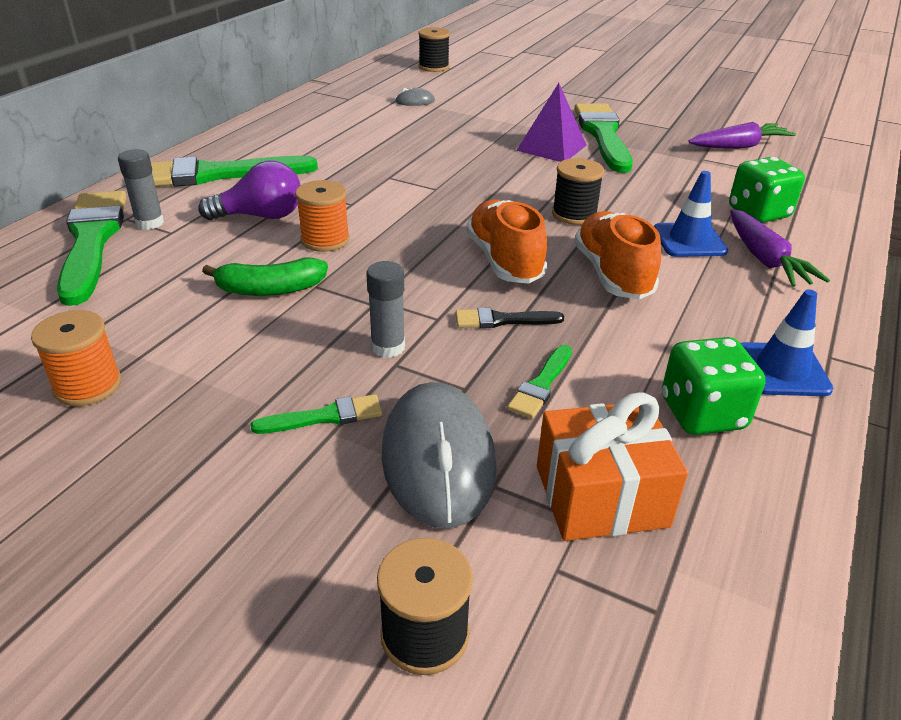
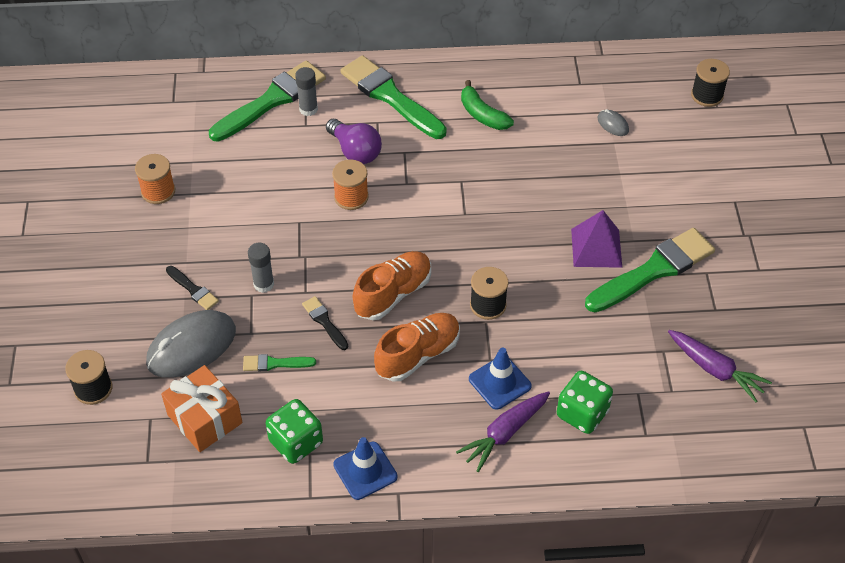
camera: 60 degrees right, 15 degrees up
(270, 289) = (281, 205): green banana -> green banana (482, 114)
(325, 417) = (193, 289): green brush -> black brush

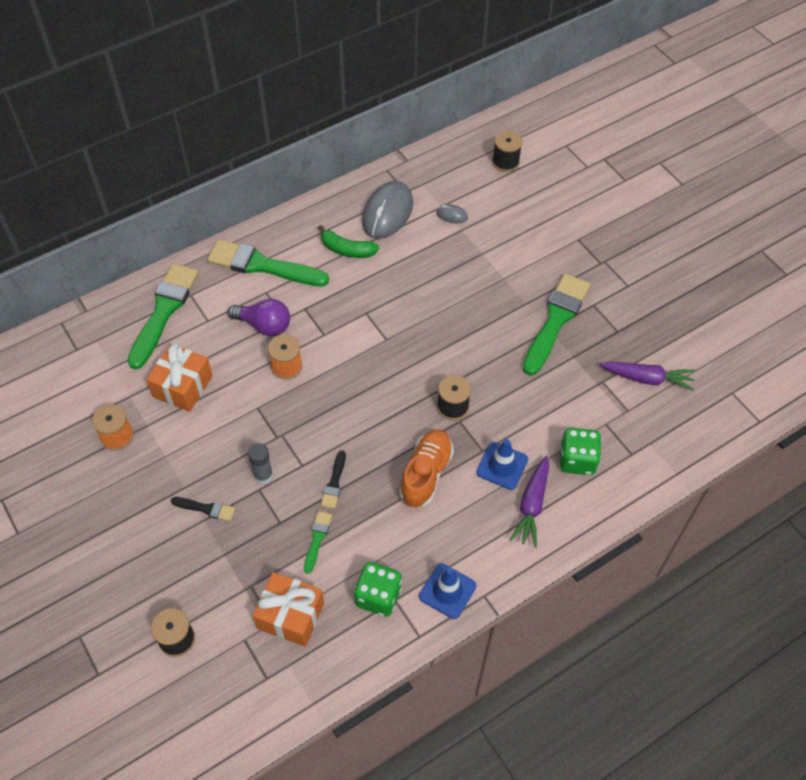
camera: 30 degrees left, 5 degrees up
(191, 347) = (238, 559): grey mouse -> grey mouse (387, 213)
(244, 174) = (183, 386): none -> orange gift
(275, 363) = (317, 539): green brush -> green brush turned 135 degrees clockwise
(308, 109) = (201, 305): grey glue stick -> none
(324, 322) = (334, 483): black brush -> black brush turned 105 degrees counterclockwise
(393, 294) = (374, 433): orange shoe -> none
(596, 248) = (503, 321): purple pyramid -> none

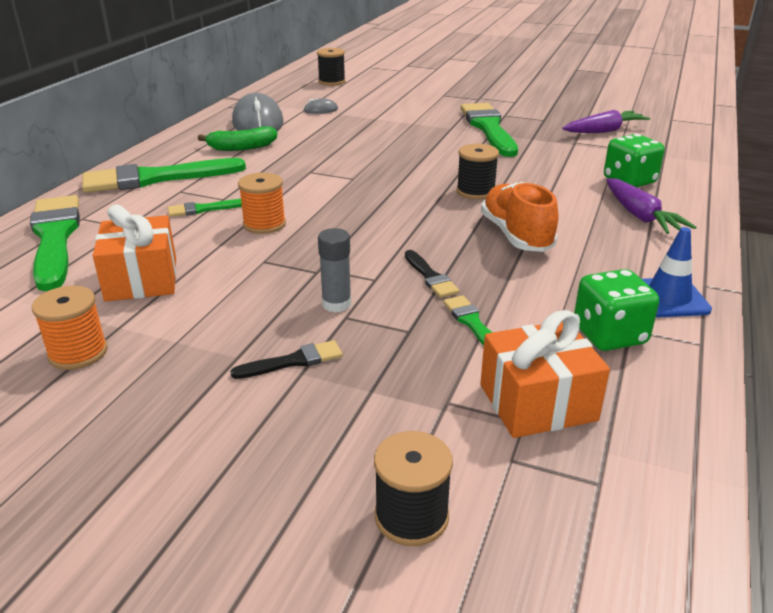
camera: 35 degrees left, 25 degrees down
(264, 325) = (203, 209): purple light bulb -> green brush
(502, 466) = (575, 205): blue traffic cone -> none

